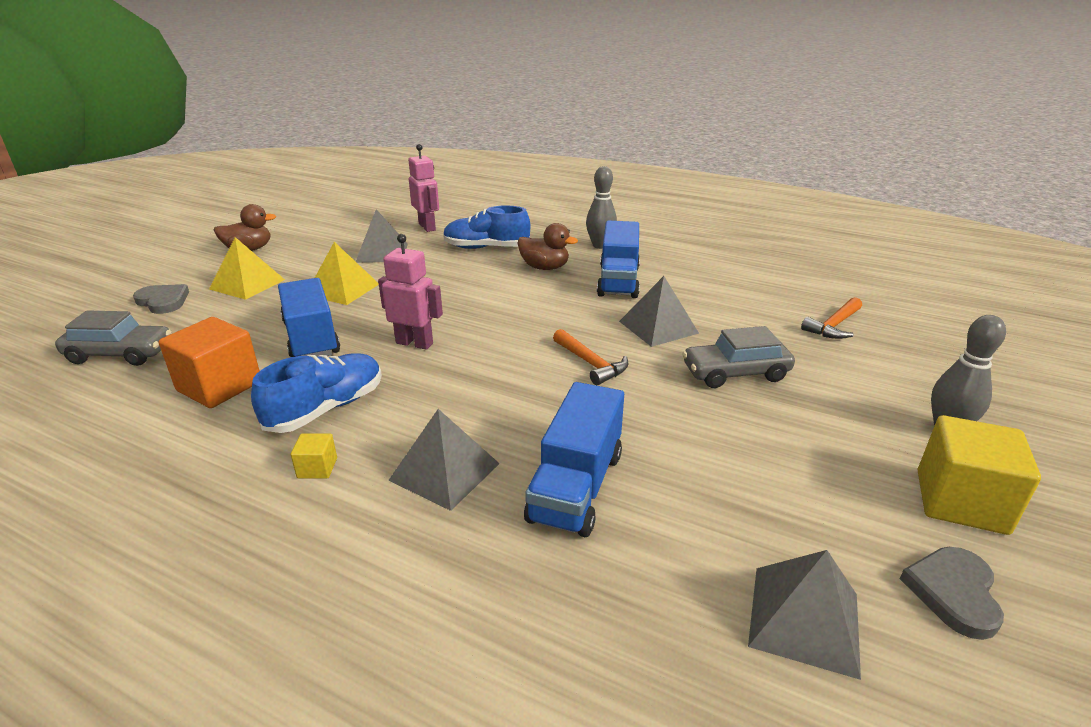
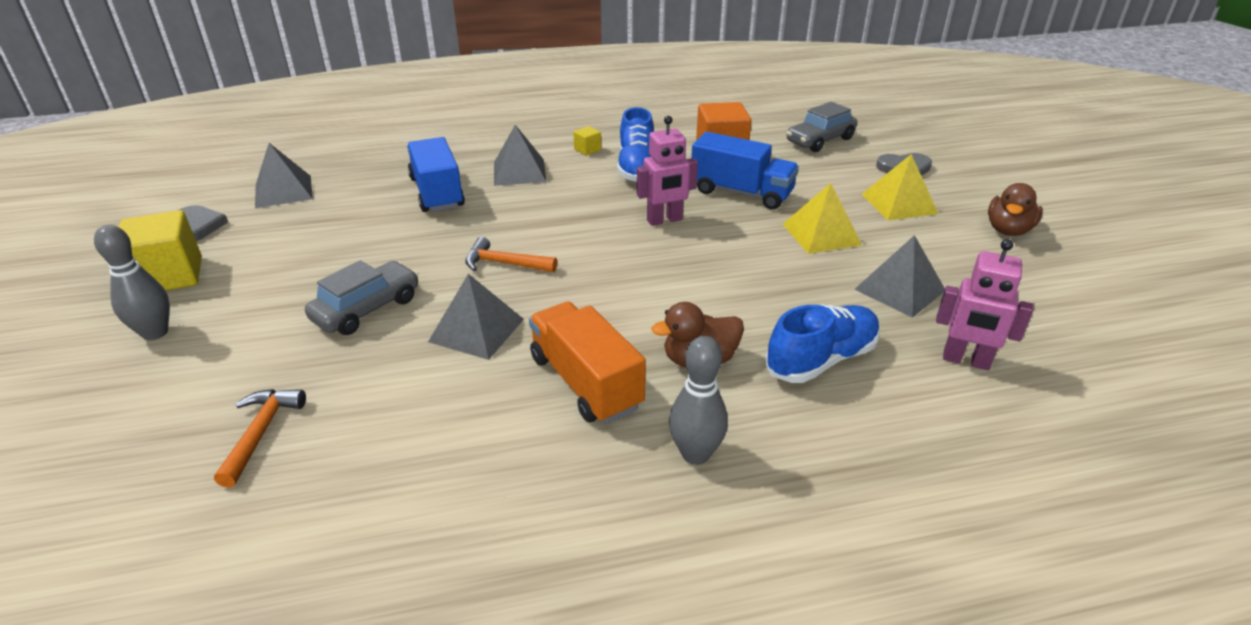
camera: 140 degrees right, 5 degrees up
(618, 281) = (585, 382): blue truck -> orange truck

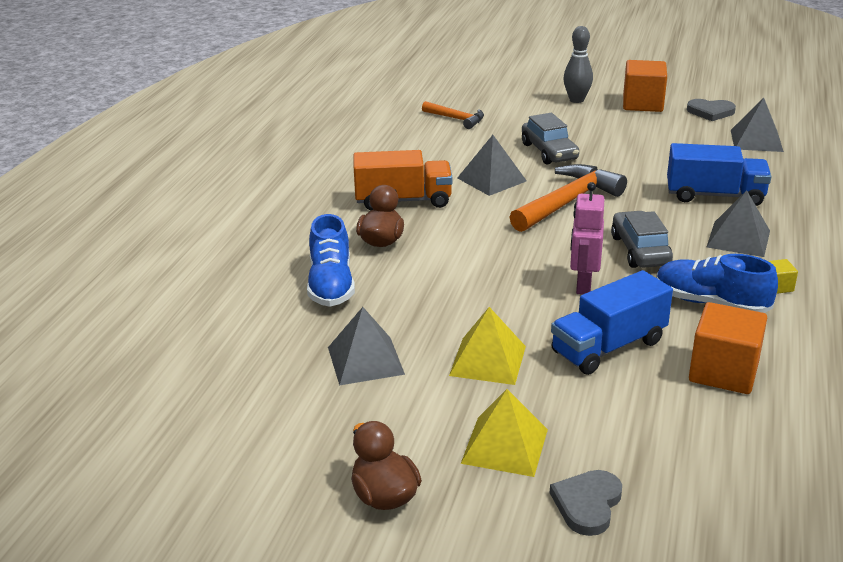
camera: 120 degrees right, 5 degrees down
(169, 276) = (642, 104): yellow cube -> orange cube
(504, 264) = (568, 202): orange hammer -> orange hammer, size x1.77
(695, 454) = (309, 216): grey bowling pin -> none
(820, 140) = (720, 471): grey car -> grey car (640, 250)
(965, 361) = (260, 344): pink robot -> none

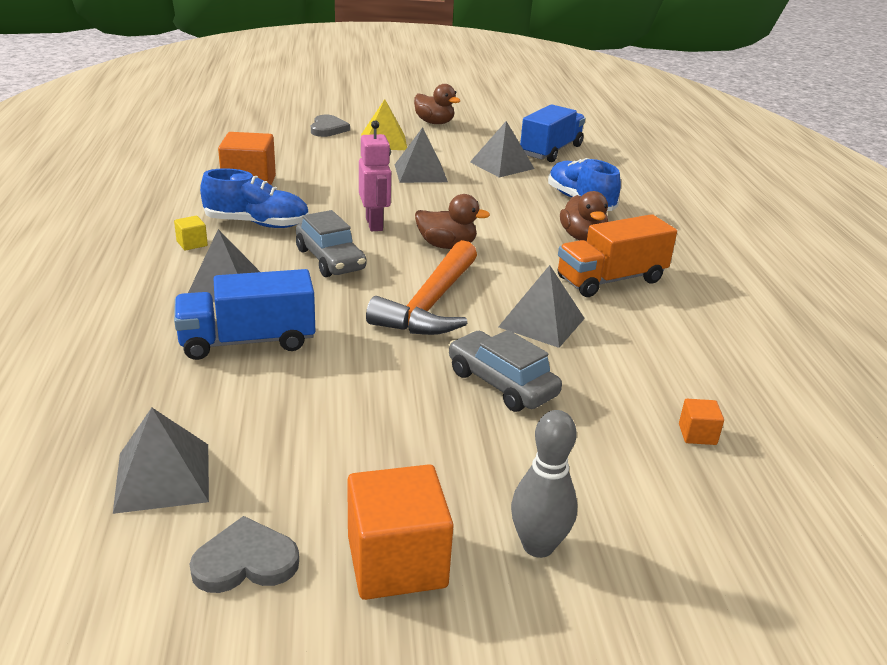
camera: 155 degrees right, 0 degrees up
(456, 119) = (697, 434): orange hammer -> orange cube
(488, 360) = (420, 173): yellow pyramid -> grey pyramid
(522, 250) = (447, 245): none -> brown duck
(608, 347) = (338, 188): blue truck -> blue truck (551, 151)

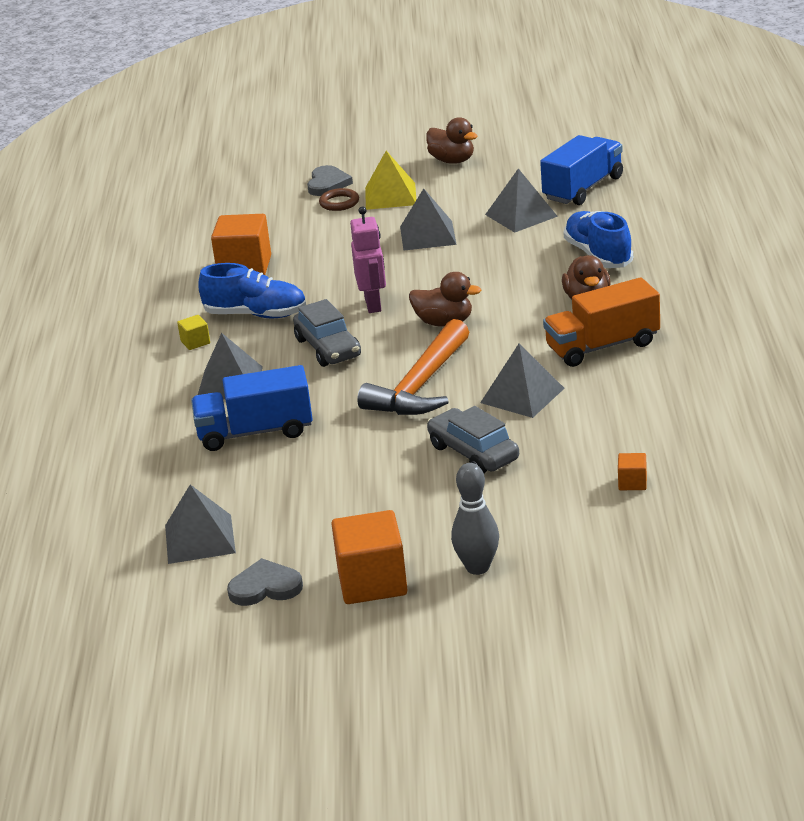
camera: 10 degrees right, 0 degrees up
(338, 143) = (339, 203): none -> brown ring

